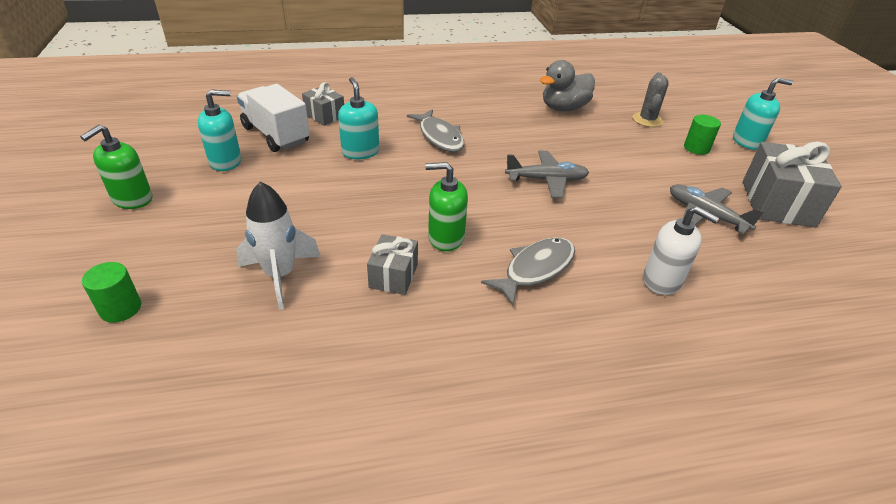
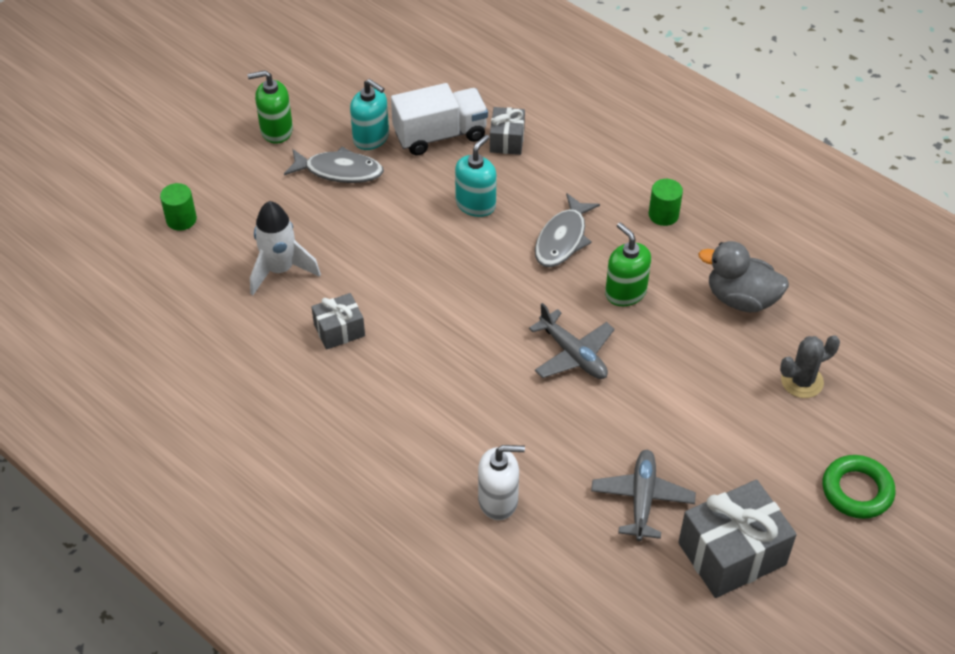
camera: 55 degrees right, 10 degrees up
(276, 135) = (440, 135): white truck -> white truck turned 60 degrees clockwise
(445, 238) = (414, 333): green soap dispenser -> green soap dispenser (625, 292)
(535, 269) = (430, 410): grey fish -> grey fish (339, 171)
(662, 280) = (498, 500): white soap dispenser -> white soap dispenser turned 90 degrees counterclockwise
(696, 148) = (782, 448): green cylinder -> green cylinder (663, 215)
(747, 141) = (857, 490): turquoise soap dispenser -> green ring

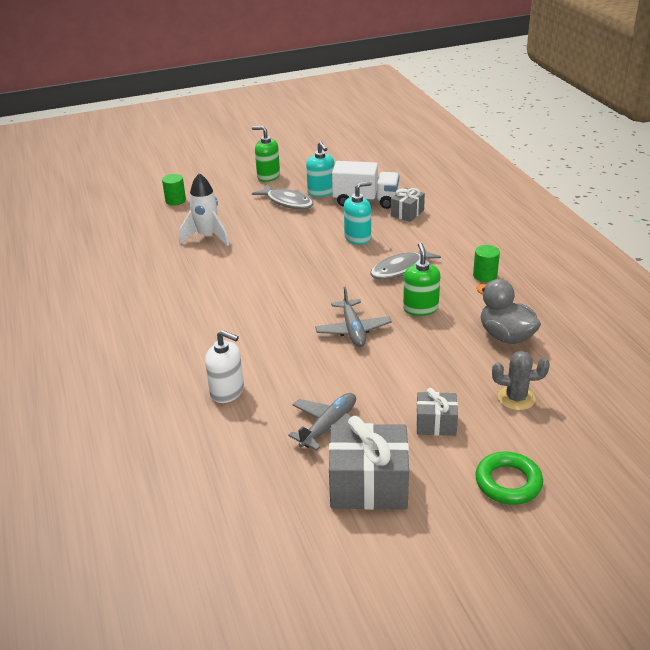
camera: 30 degrees right, 15 degrees down
(339, 330) = (213, 273): grey gift -> grey gift (436, 424)

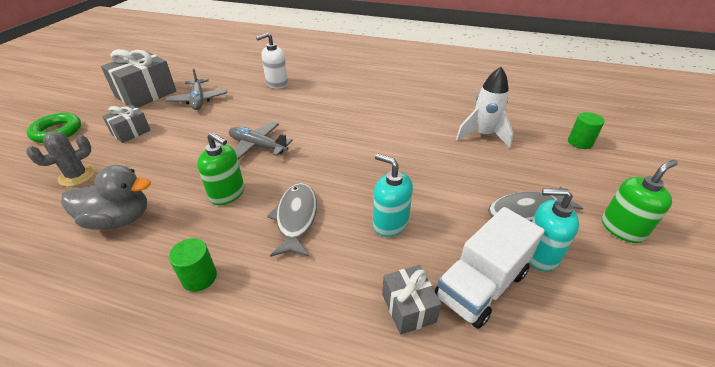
camera: 125 degrees right, 5 degrees up
(358, 238) = (390, 223): turquoise soap dispenser -> turquoise soap dispenser turned 120 degrees clockwise

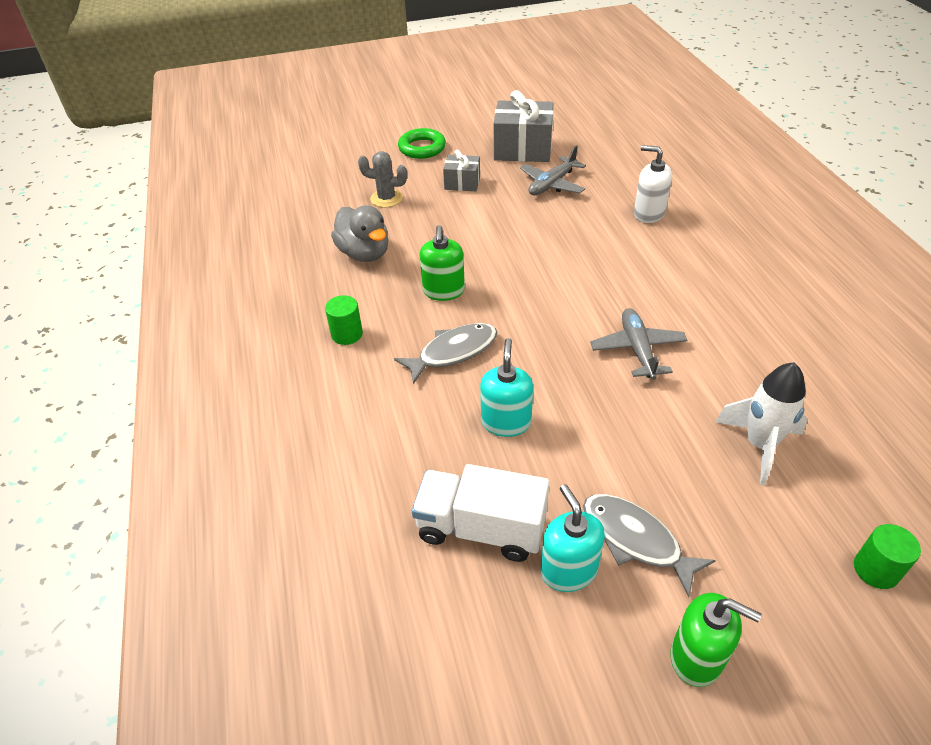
camera: 60 degrees right, 5 degrees up
(258, 146) = (525, 268): grey plane -> grey plane (637, 349)
(408, 308) = (412, 481): grey gift -> none

